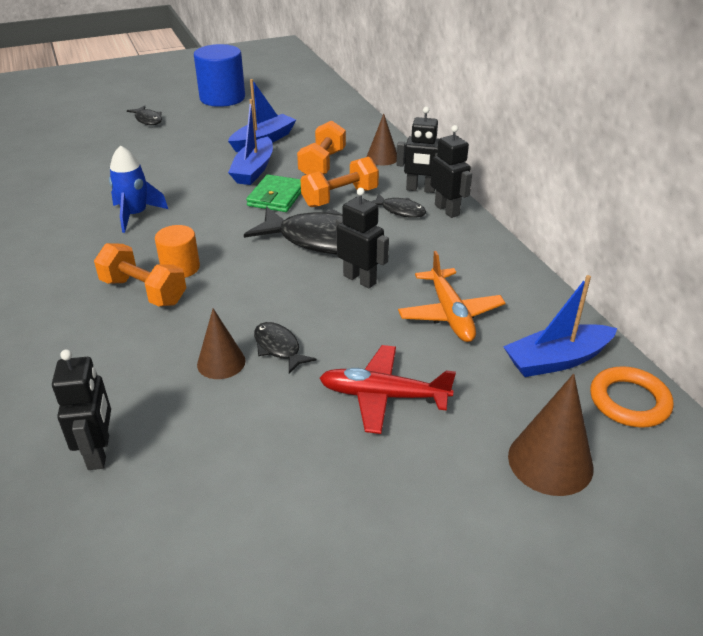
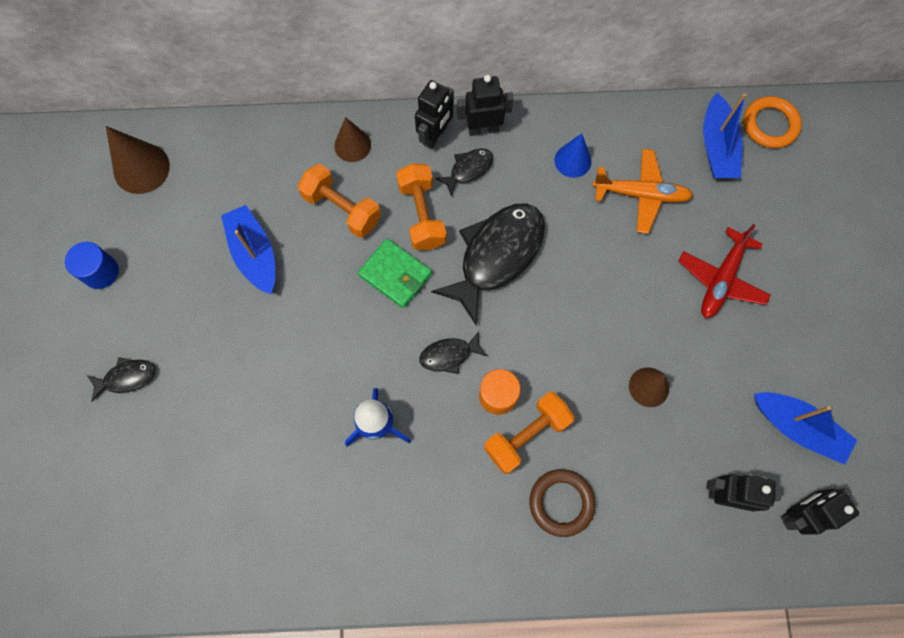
camera: 70 degrees left, 35 degrees up
(75, 326) = (561, 503): none -> brown ring
(222, 98) = (101, 272): blue cylinder -> blue cylinder, size x0.58
(254, 170) = (325, 282): blue boat -> blue boat (798, 428)
(279, 348) = (644, 338): black fish -> black fish (449, 355)
(360, 279) = (570, 245): black robot -> black robot (797, 512)
(455, 263) = (572, 160): none -> blue cone
(550, 461) = (809, 201): brown cone -> brown cone (141, 168)

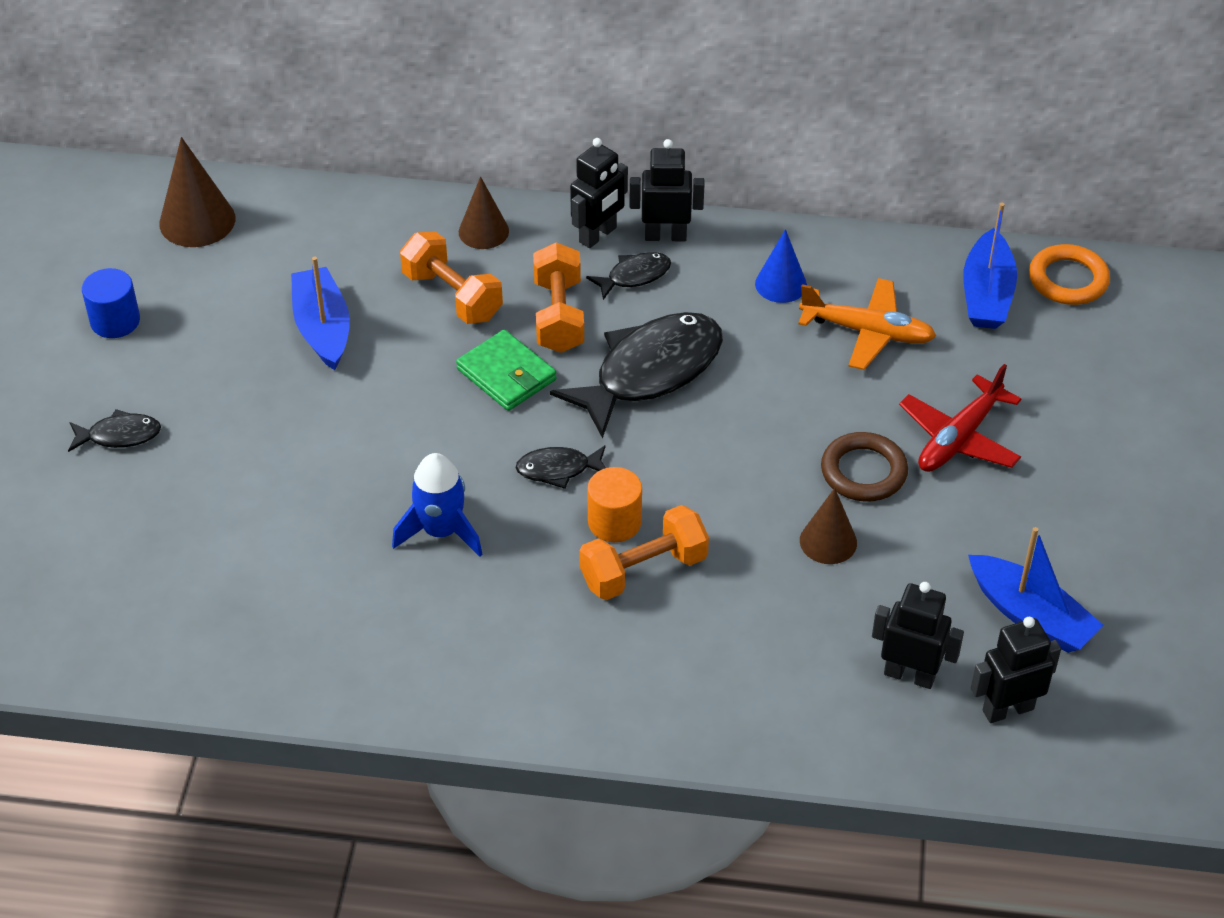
camera: 10 degrees right, 25 degrees down
(561, 503) = (674, 651): brown ring -> brown ring (863, 472)

